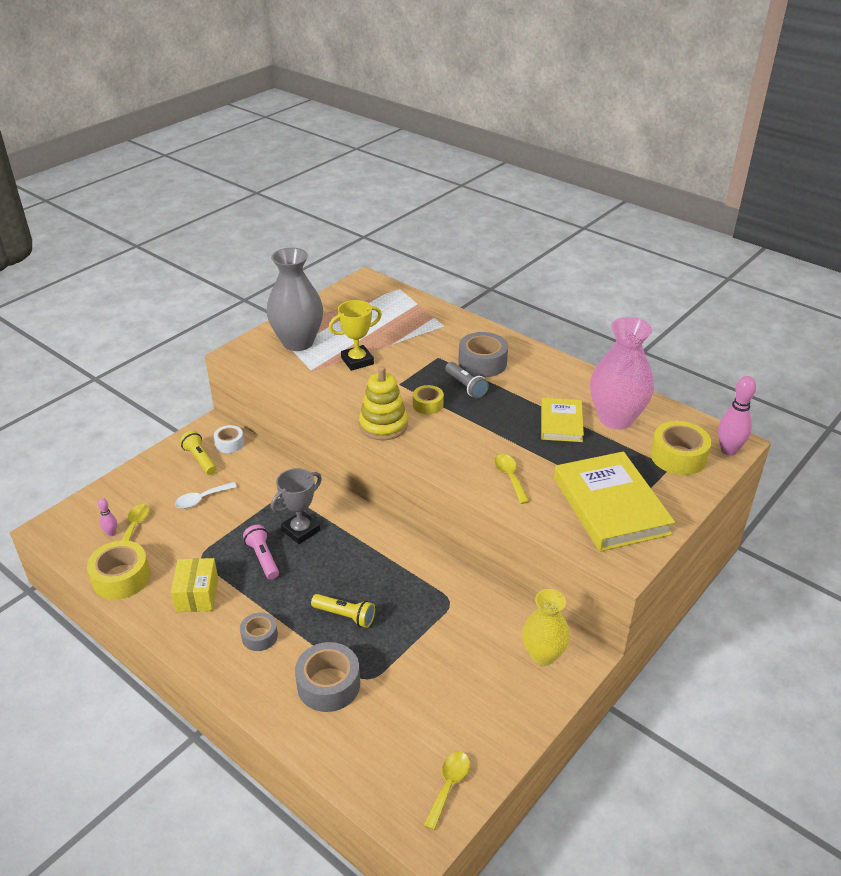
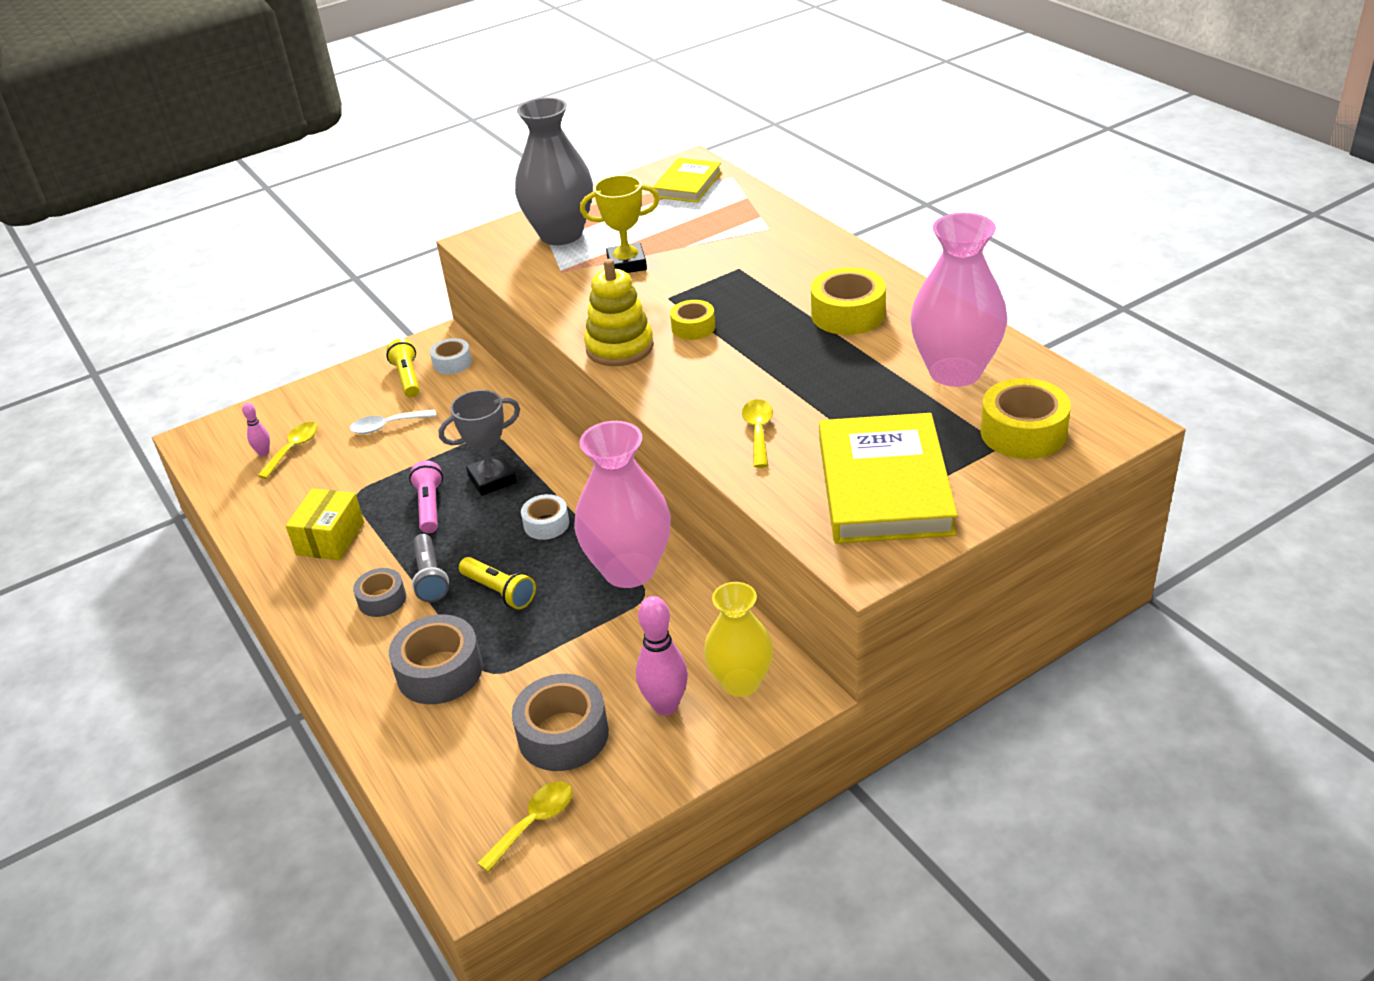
camera: 20 degrees right, 0 degrees up
(121, 578) = (252, 506): yellow tape -> yellow tape (848, 314)
(356, 559) = (546, 524): none -> white tape
(430, 584) = (629, 570): none -> pink vase
(465, 386) = (758, 309): grey flashlight -> grey flashlight (430, 577)
(482, 363) = (798, 280): grey tape -> grey tape (563, 734)
(561, 423) = (870, 369): yellow book -> yellow book (687, 184)
(728, 450) = (1108, 433): pink bowling pin -> pink bowling pin (665, 706)

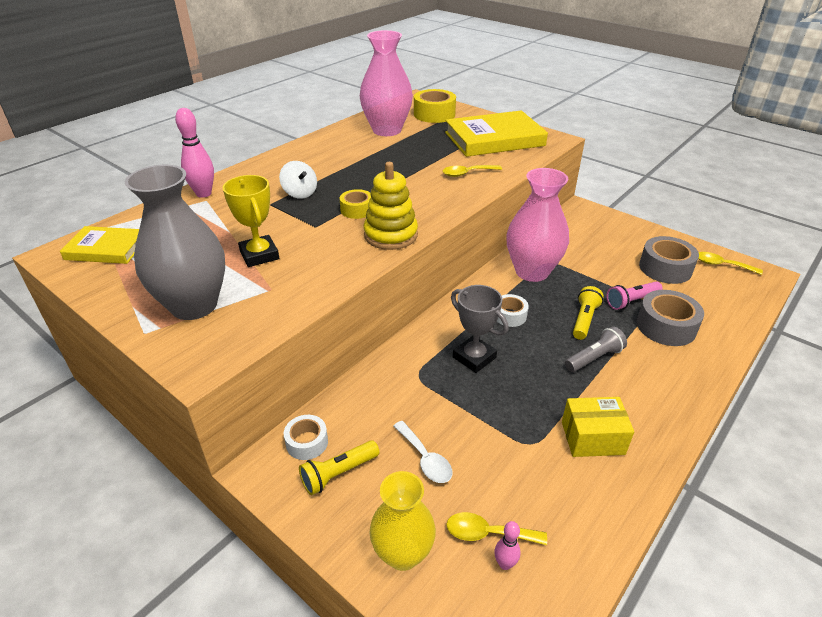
camera: 110 degrees left, 0 degrees up
(382, 599) = (631, 377): grey tape -> none
(429, 506) = (522, 385): pink flashlight -> pink flashlight (631, 301)
(665, 706) = (619, 241): pink bowling pin -> pink bowling pin (203, 194)
(740, 682) = (587, 223): yellow vase -> yellow vase (403, 553)
(758, 288) = (300, 193): none -> white spinning top
(848, 314) = (331, 161): yellow tape -> none

